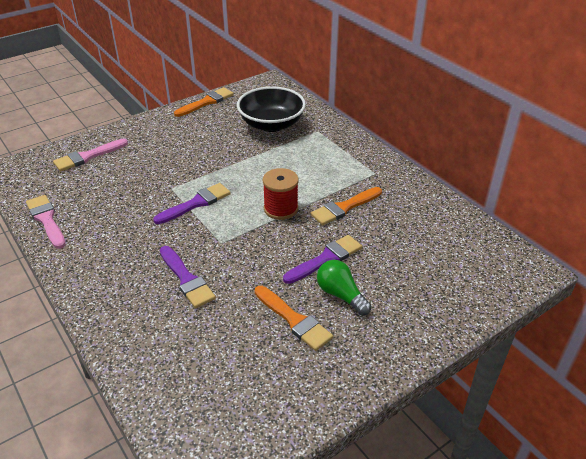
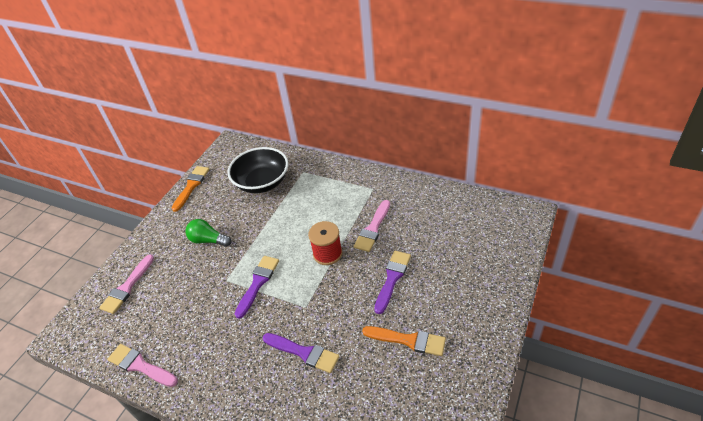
camera: 25 degrees left, 5 degrees up
(341, 295) = (424, 301): green light bulb -> green light bulb (208, 240)
(344, 207) = (373, 229): orange brush -> pink brush

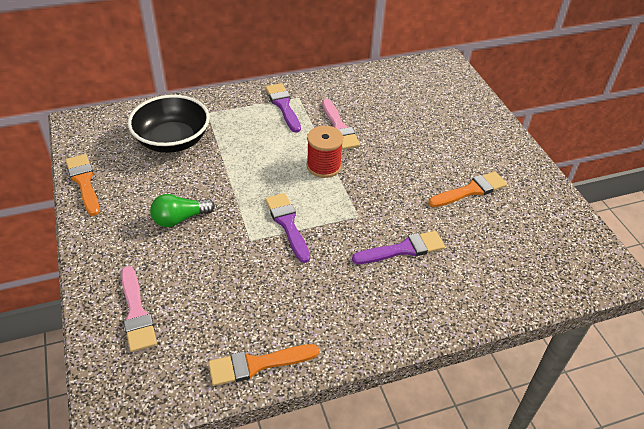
camera: 50 degrees left, 0 degrees up
(140, 365) = (257, 364): pink brush -> orange brush
(392, 278) = (403, 155): purple brush -> purple brush (283, 105)

